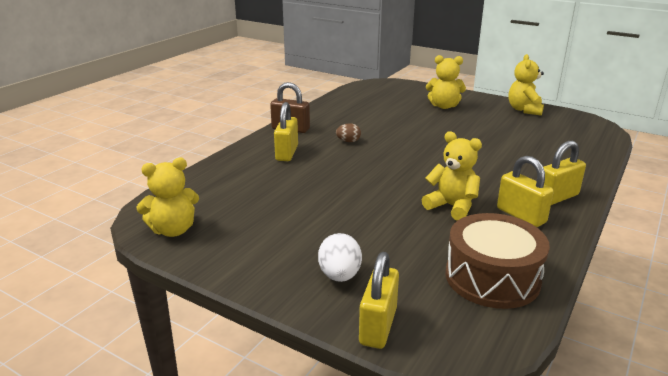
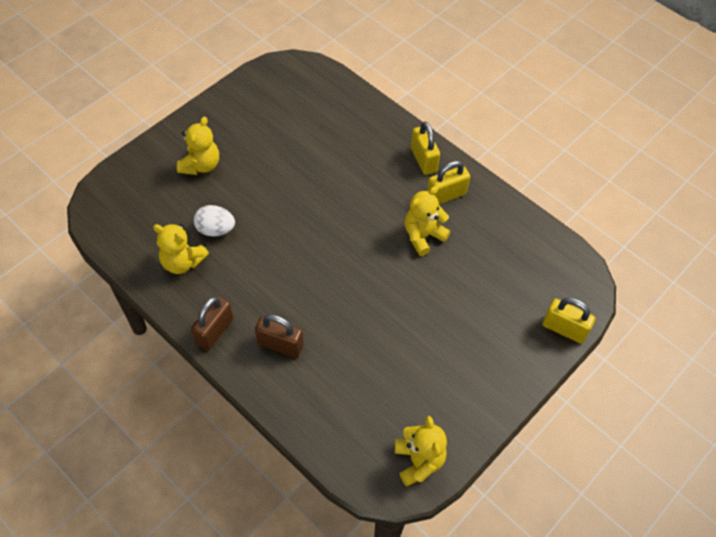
camera: 80 degrees left, 30 degrees up
(287, 153) = (280, 344): yellow padlock -> brown padlock
(339, 275) = (506, 340): white egg -> white egg (215, 229)
(348, 141) = (268, 280): brown egg -> none
(492, 278) = (522, 246): brown drum -> none
(524, 110) = (238, 101): yellow teddy bear -> yellow teddy bear (182, 262)

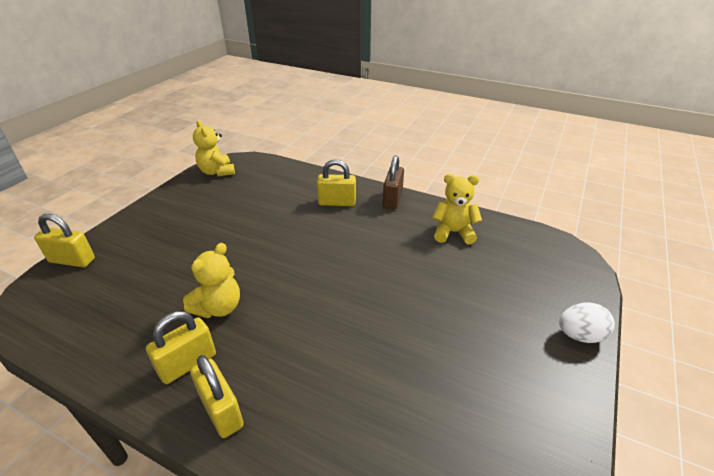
camera: 165 degrees right, 20 degrees down
(201, 165) = (513, 319): yellow teddy bear -> none
(215, 229) = (444, 262): white egg -> white egg (580, 335)
(280, 344) = (337, 202): brown padlock -> yellow padlock

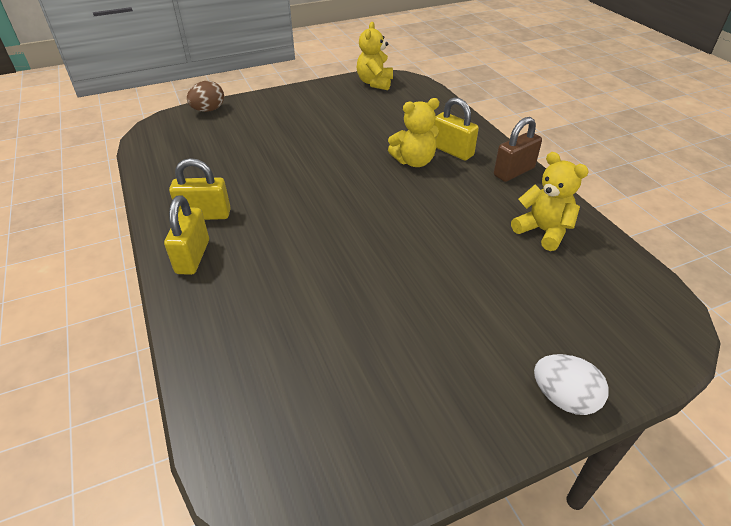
camera: 40 degrees right, 5 degrees up
(72, 260) = (208, 110): yellow padlock -> brown egg
(218, 307) = (263, 188): yellow teddy bear -> yellow teddy bear (414, 161)

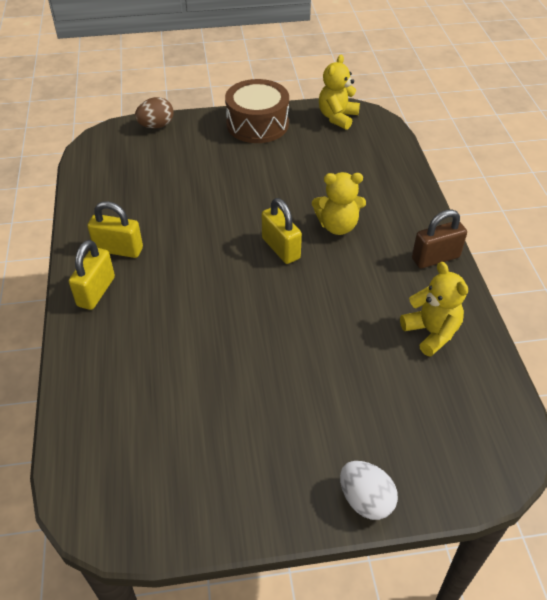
camera: 15 degrees right, 5 degrees up
(305, 97) = (257, 124): none -> brown drum
(452, 151) = (382, 220): yellow padlock -> yellow padlock (281, 248)

